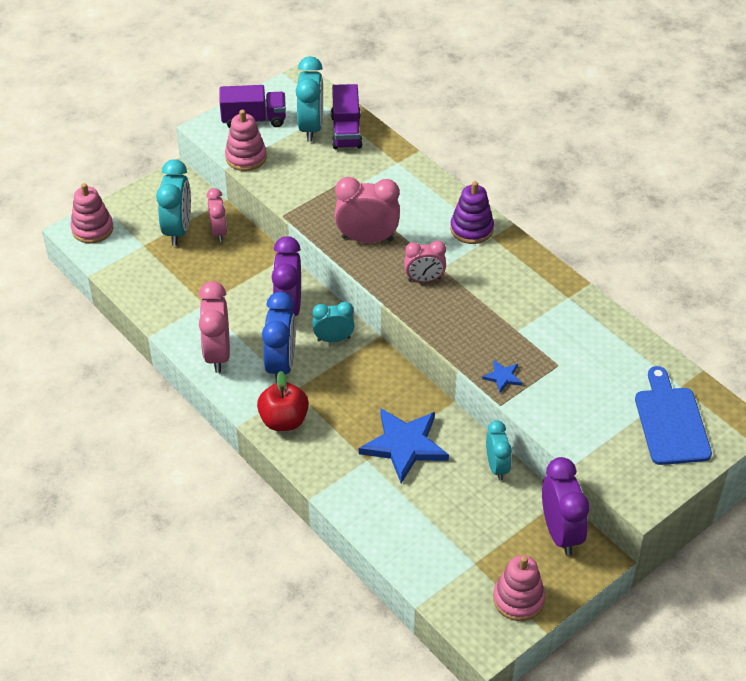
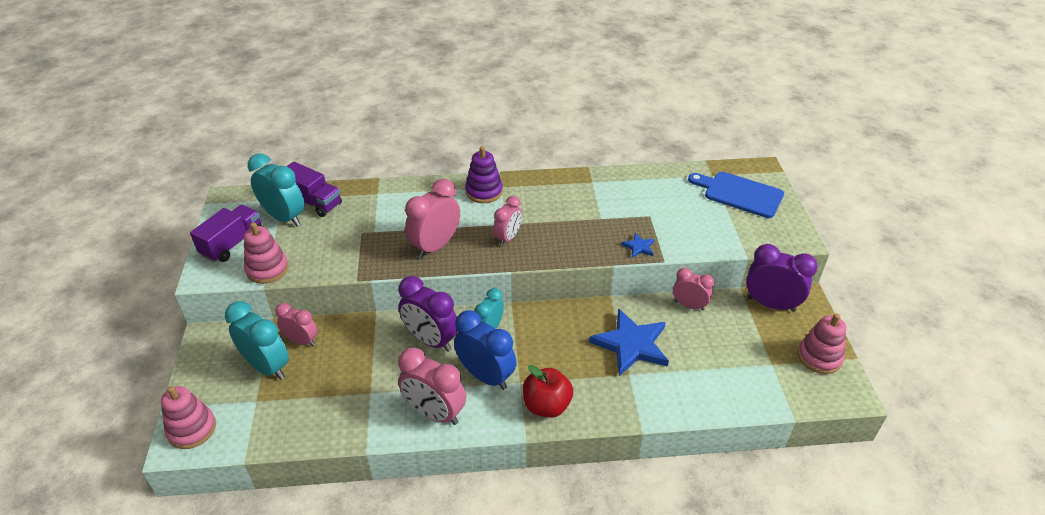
camera: 55 degrees left, 5 degrees down
(496, 467) = (689, 305): turquoise clock -> pink clock

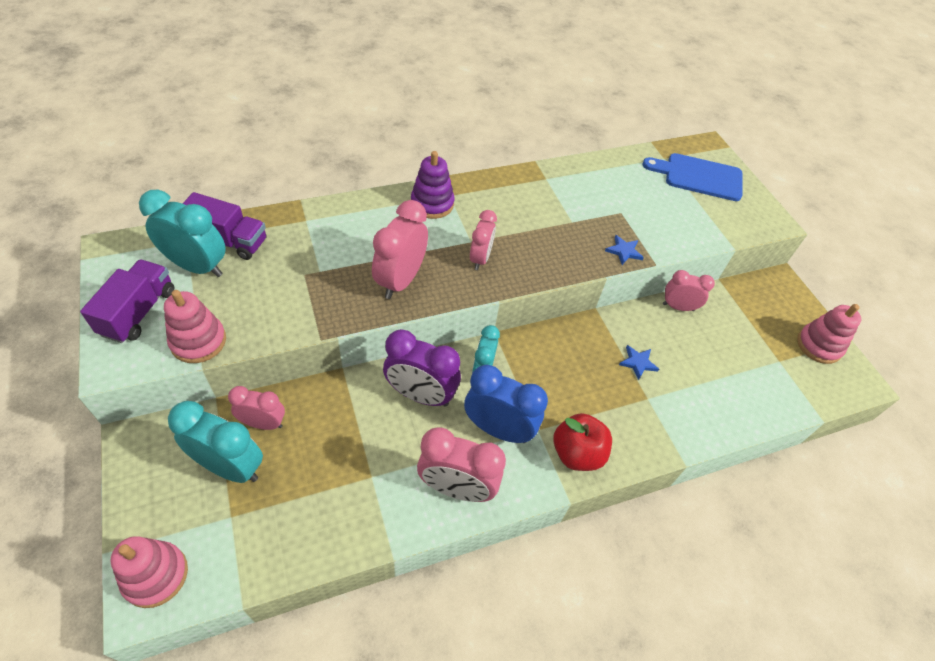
camera: 20 degrees left, 10 degrees up
(631, 344) = (638, 362): blue star -> blue star, size x0.45
(771, 304) = (754, 294): purple clock -> none

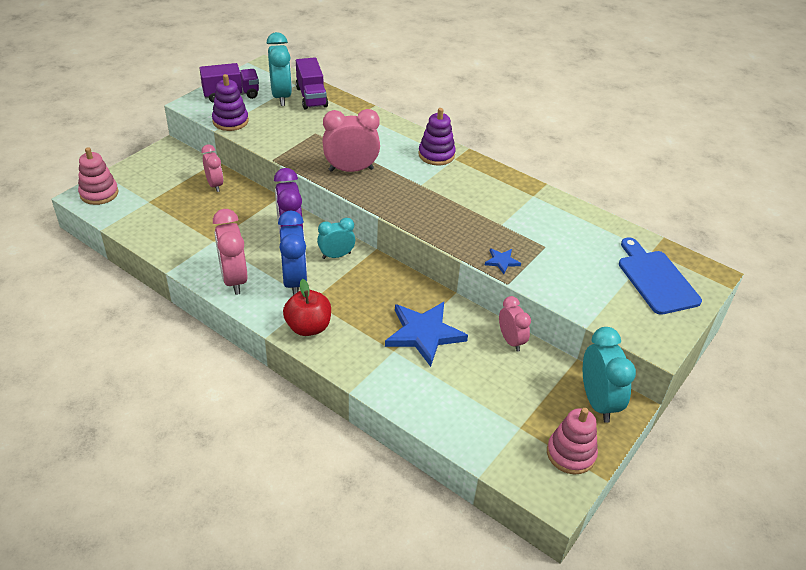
camera: 60 degrees right, 10 degrees down
(198, 341) = (230, 121): pink stacking toy -> purple stacking toy
(230, 467) = (178, 187): turquoise clock -> turquoise clock (597, 402)
(480, 259) = (409, 194): pink clock -> none
(638, 362) = (424, 334): blue star -> blue star, size x2.23

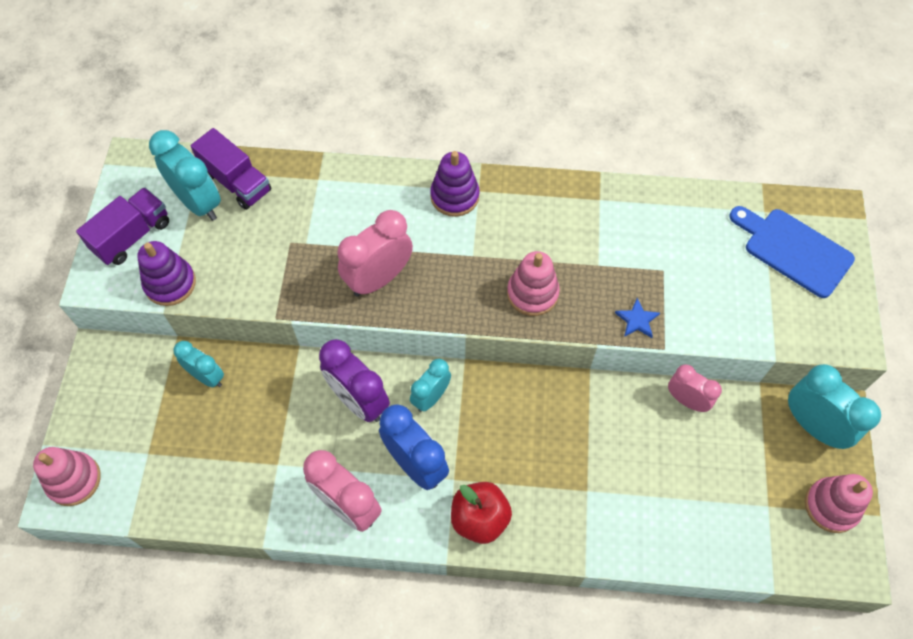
camera: 30 degrees left, 20 degrees up
(215, 185) = (207, 377): pink clock -> turquoise clock
(424, 334) = (600, 448): blue star -> none
(442, 218) = (532, 293): none -> pink stacking toy

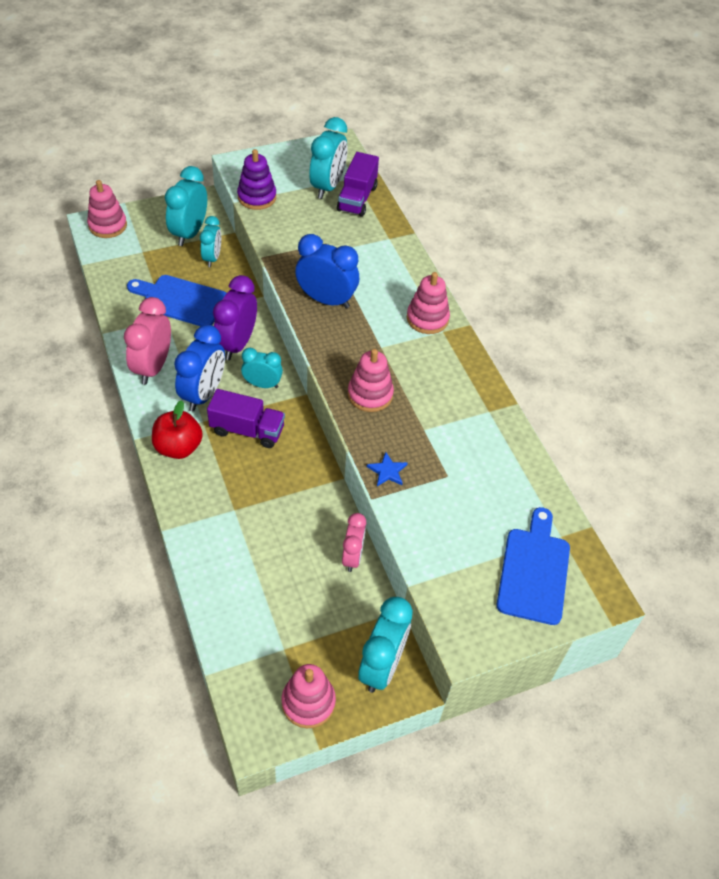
camera: 60 degrees right, 10 degrees down
(132, 236) = (281, 166): purple truck -> purple truck (247, 430)
(148, 386) = (189, 233): none -> turquoise clock
(257, 437) = (181, 300): none -> blue cutting board
(379, 279) = (326, 300): pink clock -> blue clock
(454, 196) = (427, 319): purple stacking toy -> pink stacking toy

